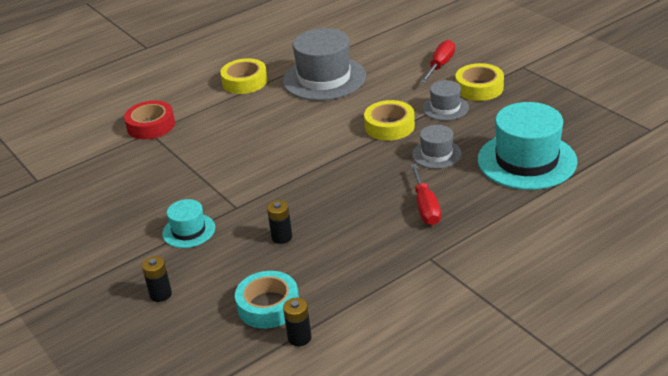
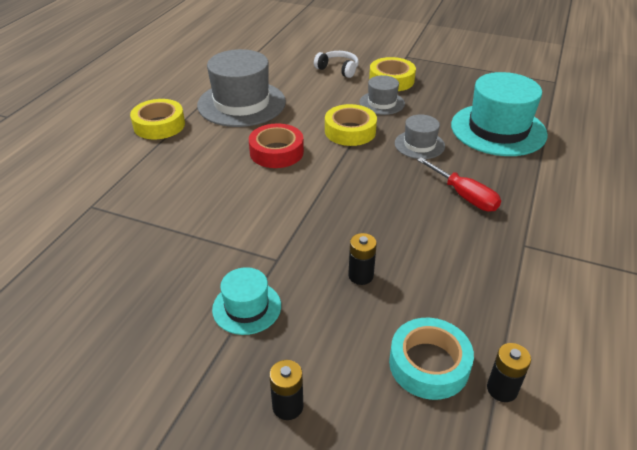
camera: 35 degrees left, 5 degrees up
(151, 126) = (86, 198): red tape -> red tape (276, 152)
(440, 65) = (338, 69): red screwdriver -> white headphones

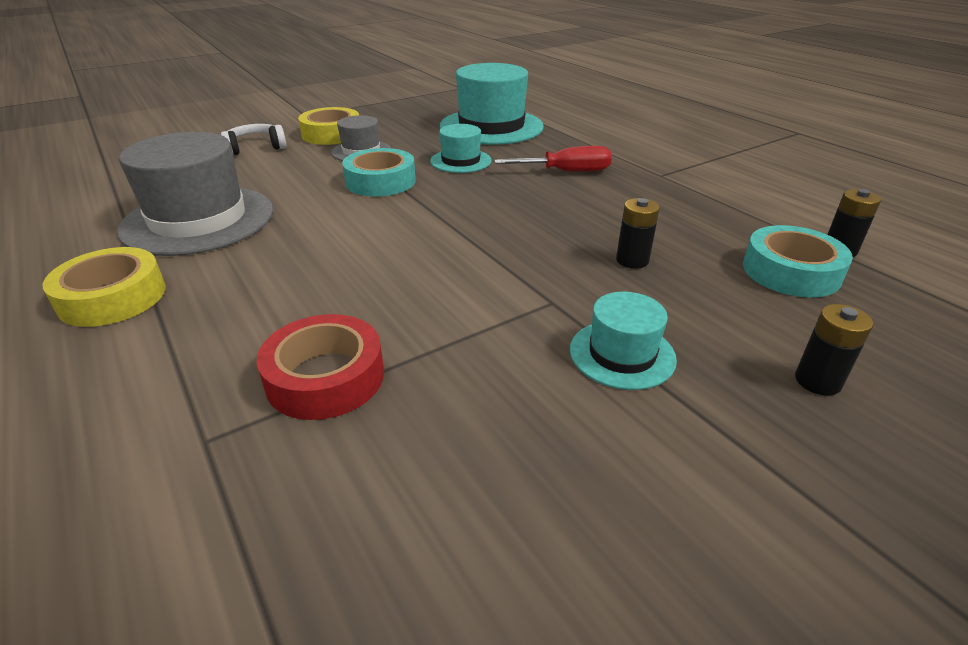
camera: 55 degrees left, 5 degrees down
(276, 152) = (345, 232): red tape -> red tape (325, 377)
(350, 131) = (380, 181): yellow tape -> turquoise tape
(419, 145) = (460, 161): grey hat -> turquoise hat

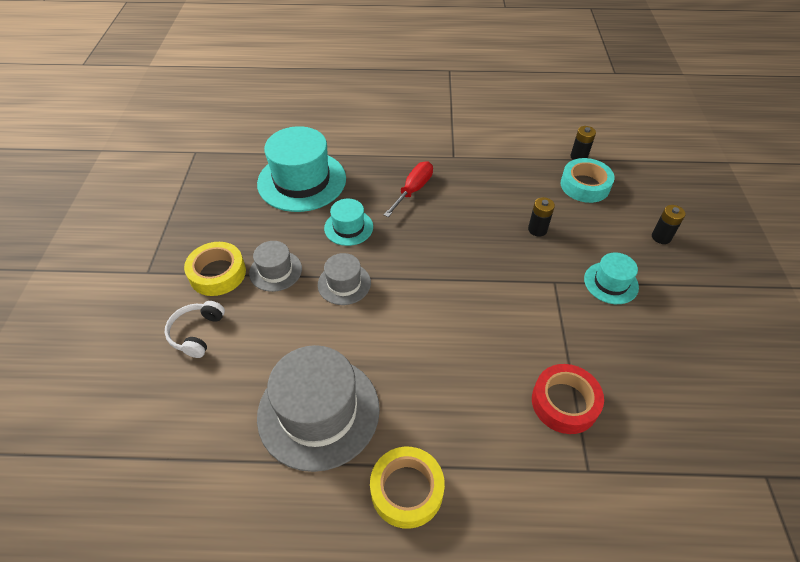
camera: 55 degrees left, 15 degrees up
(380, 181) = (344, 283): turquoise tape -> grey hat

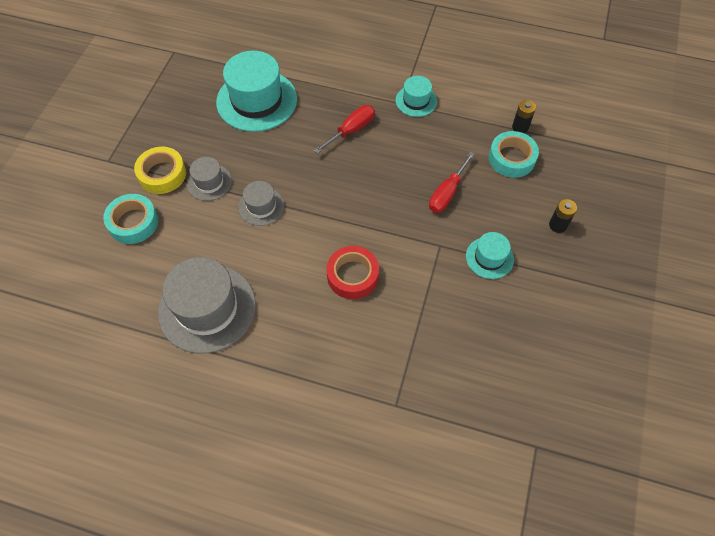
camera: 15 degrees right, 10 degrees up
(197, 333) = (133, 222): white headphones -> turquoise tape
(348, 227) = (282, 155): turquoise hat -> turquoise hat (416, 101)
(407, 490) = (252, 383): yellow tape -> none
(537, 229) = (447, 193): black battery -> red screwdriver
(564, 402) = (401, 349): red tape -> red tape (352, 276)

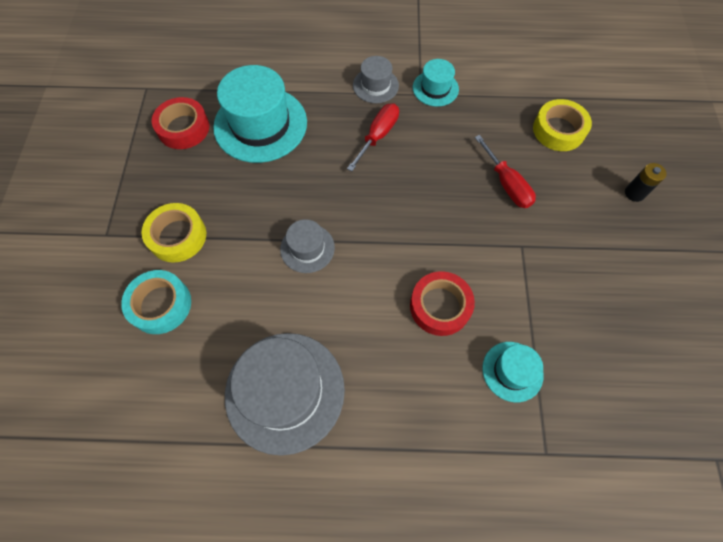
camera: 15 degrees left, 5 degrees up
(193, 90) = (183, 128): none -> red tape
(209, 182) = (237, 233): grey hat -> grey hat (375, 85)
(447, 193) = (506, 184): red screwdriver -> red screwdriver turned 45 degrees counterclockwise
(489, 258) = (579, 247): turquoise hat -> turquoise hat (512, 371)
(511, 158) = (558, 130): turquoise tape -> yellow tape
(520, 127) = (553, 94): black battery -> none

